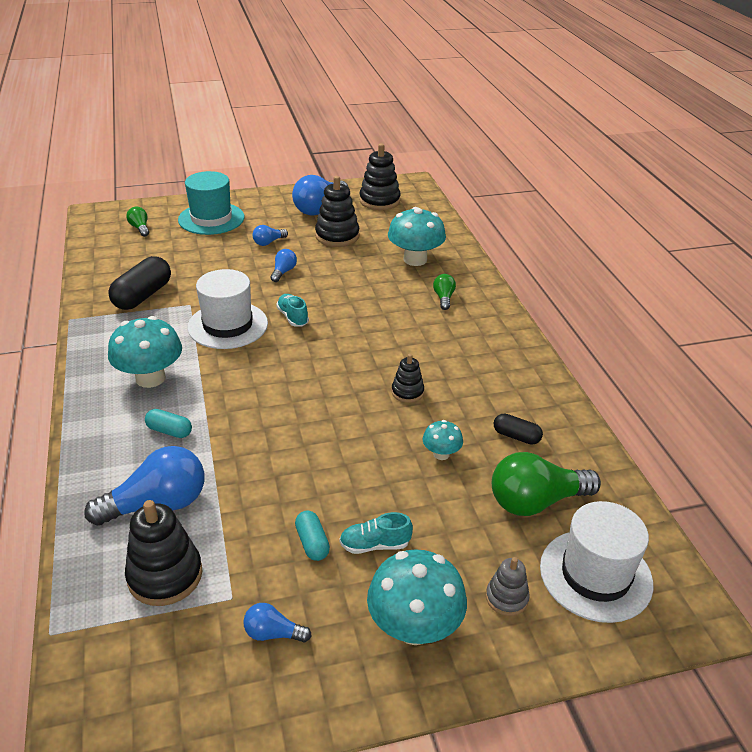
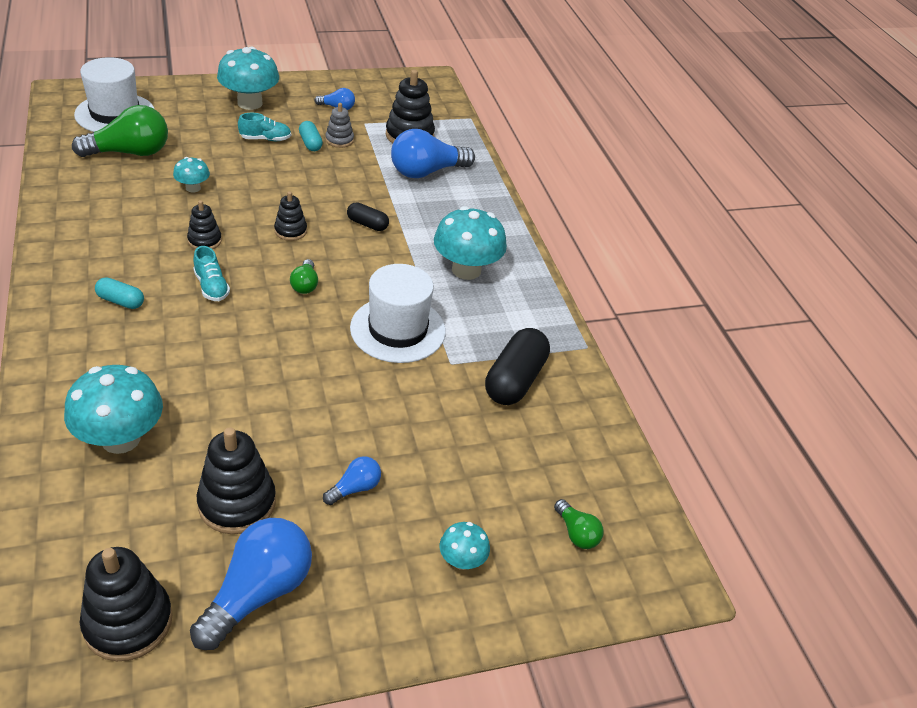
camera: 175 degrees right, 5 degrees up
(169, 431) = (432, 221): turquoise capsule -> turquoise capsule (121, 301)
(211, 218) = (462, 560): turquoise hat -> turquoise mushroom
(283, 272) = (330, 418): blue light bulb -> none
(293, 317) = (319, 337): turquoise shoe -> turquoise shoe (211, 287)
(325, 408) = (290, 231): none -> black stacking toy
(444, 298) = (110, 359): green light bulb -> green light bulb (305, 285)
(506, 598) = (184, 109): grey stacking toy -> grey stacking toy (339, 140)
(516, 436) = (116, 196): black capsule -> black capsule (367, 224)

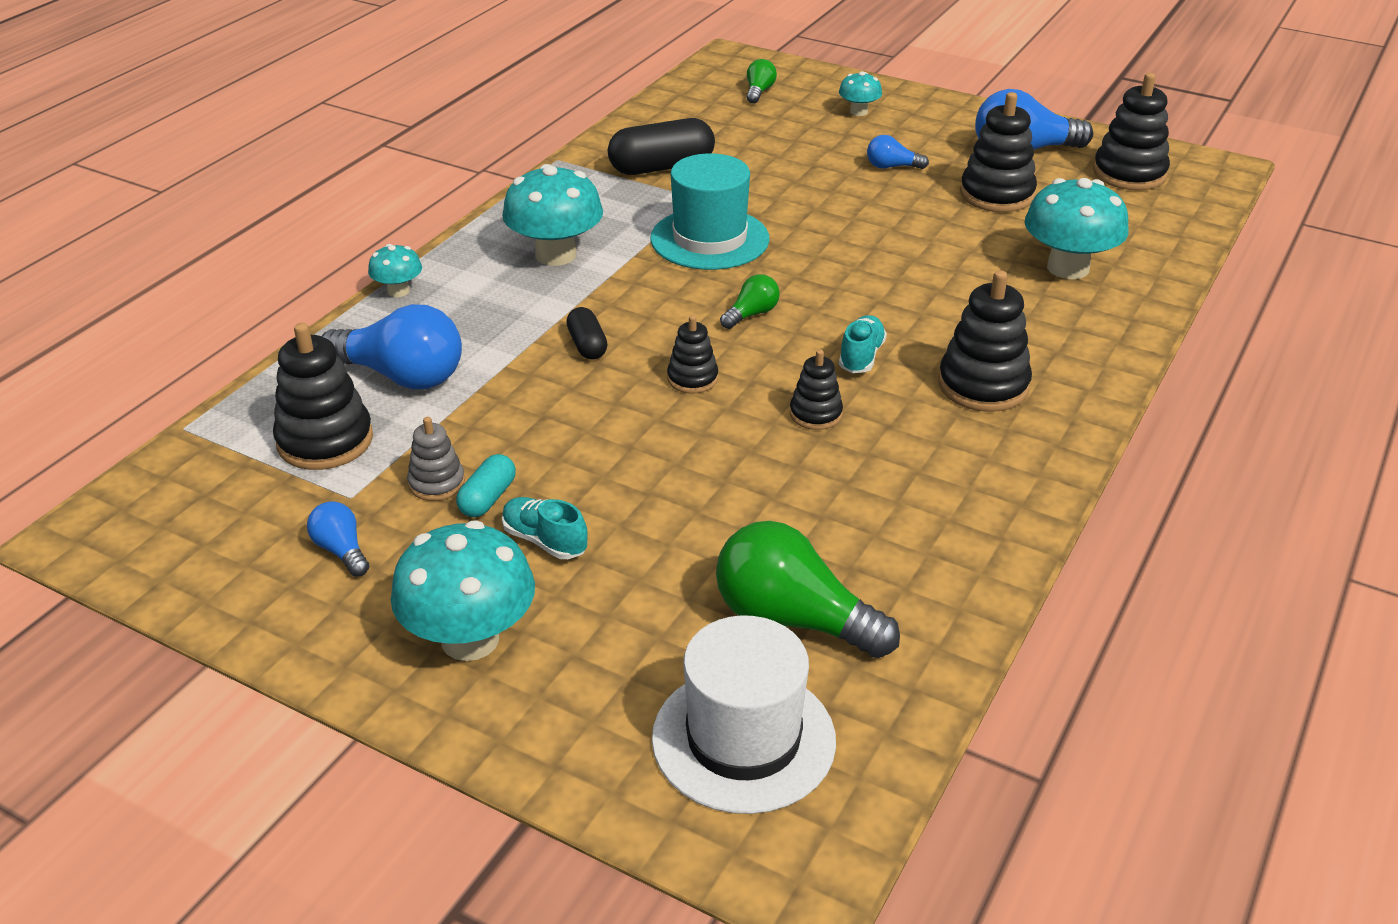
camera: 130 degrees left, 5 degrees down
(121, 301) = (983, 385): turquoise capsule -> black stacking toy
(193, 188) = (755, 500): turquoise mushroom -> turquoise mushroom (398, 291)
(398, 329) = (710, 239): white hat -> turquoise hat

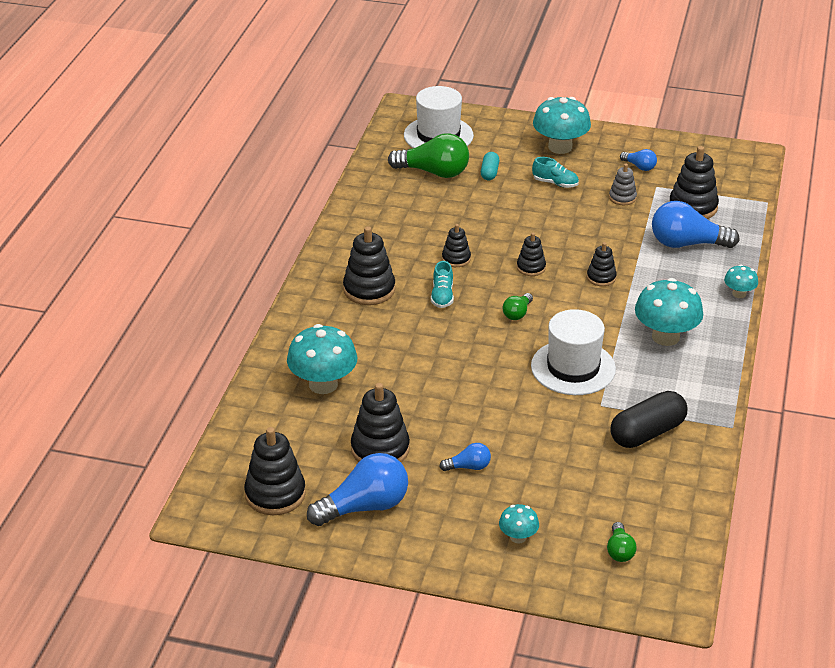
camera: 165 degrees right, 0 degrees up
(487, 498) = (593, 195): turquoise capsule -> turquoise capsule (489, 172)
(587, 345) = (601, 277): black capsule -> black stacking toy
(710, 239) = (573, 368): turquoise hat -> white hat

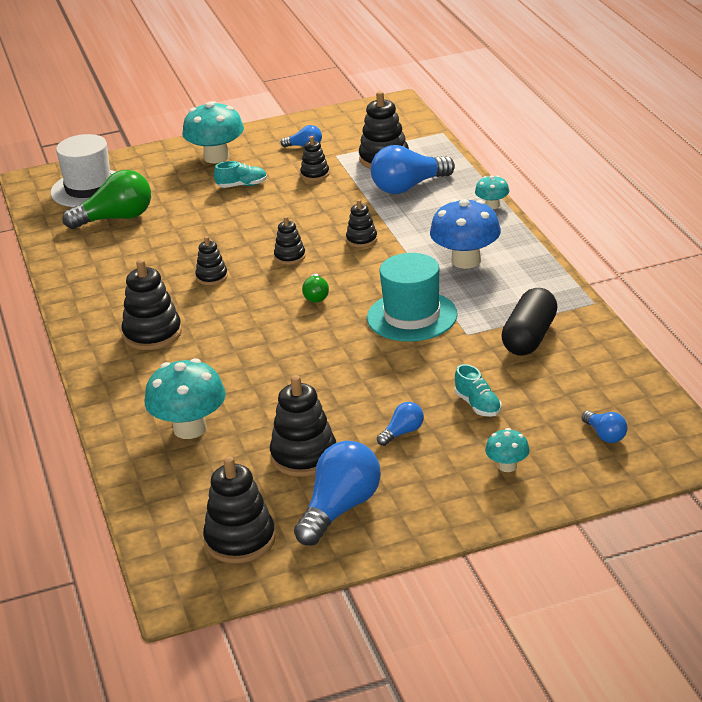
camera: 30 degrees left, 5 degrees down
(442, 296) = (230, 311): turquoise shoe -> turquoise shoe (478, 405)
(489, 172) = (171, 199): turquoise capsule -> none
(573, 368) = (412, 316): white hat -> turquoise hat
(619, 551) = (605, 435): green light bulb -> blue light bulb
(622, 198) = (315, 174): grey stacking toy -> black stacking toy
(665, 337) = (466, 261): turquoise mushroom -> blue mushroom

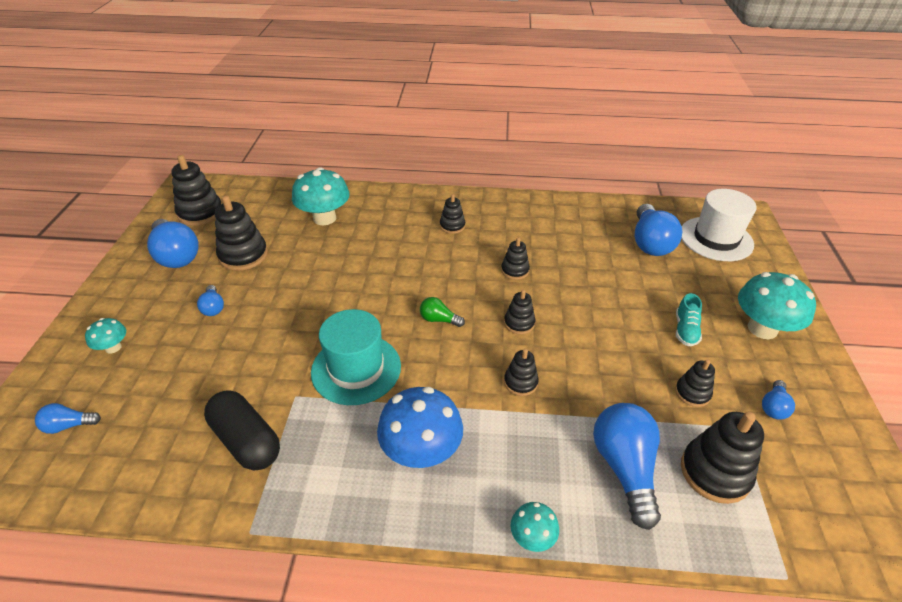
camera: 110 degrees right, 10 degrees up
(116, 218) = (650, 242): green light bulb -> blue light bulb
(152, 334) = (452, 226): black stacking toy -> black stacking toy, size x0.57
(478, 405) = (196, 361): turquoise shoe -> none

